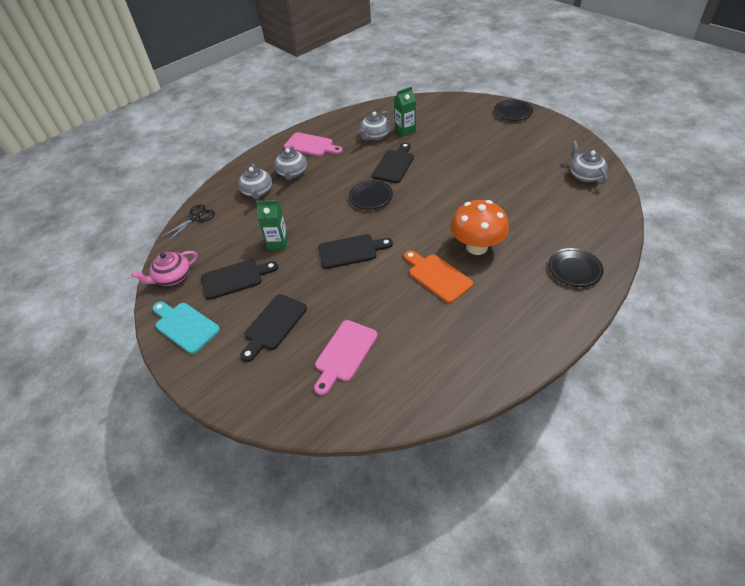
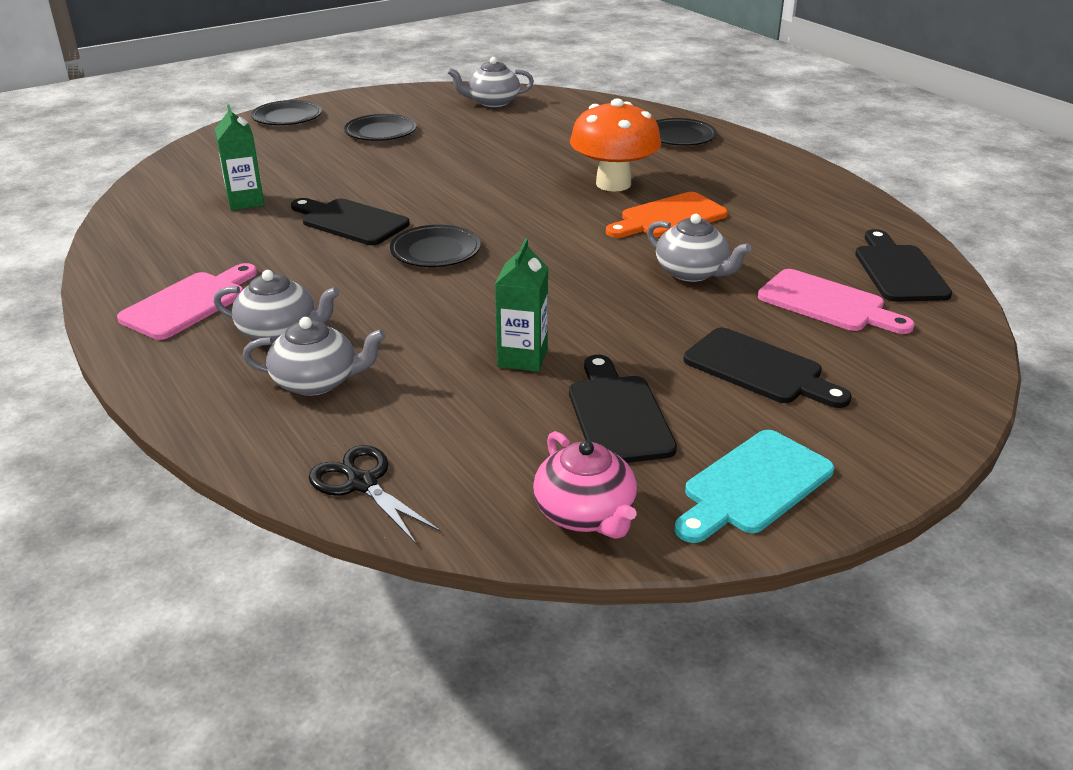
camera: 85 degrees left, 15 degrees down
(351, 251) = (582, 281): black cutting board -> black cutting board (898, 270)
(375, 136) = (231, 231): grey teapot -> grey teapot (692, 272)
(509, 146) = (381, 132): none -> black plate

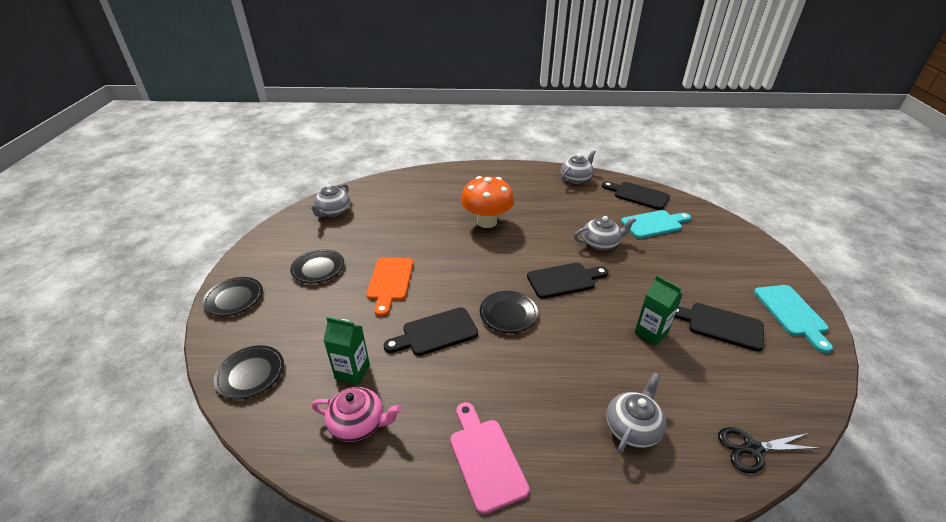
camera: 55 degrees left, 5 degrees up
(279, 332) = (560, 423): grey teapot -> grey teapot (576, 178)
(585, 514) = (801, 374): pink teapot -> pink teapot (358, 423)
(669, 217) = (539, 224): orange cutting board -> orange cutting board (390, 282)
(679, 136) = (455, 180): black plate -> black plate (251, 374)
(759, 369) = (699, 267): black cutting board -> black cutting board (564, 280)
(827, 303) = (654, 224): pink cutting board -> turquoise cutting board

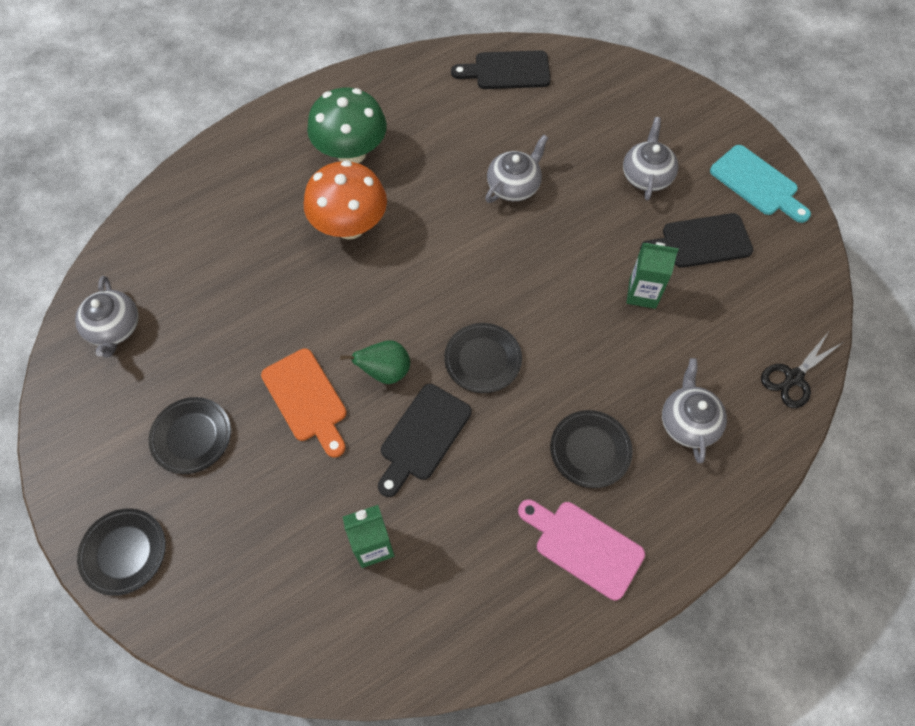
camera: 35 degrees left, 25 degrees up
(251, 374) = (259, 628): black plate -> black plate (590, 450)
(358, 423) = (434, 597): pink teapot -> none
(444, 291) = (385, 372): none -> green pear
(516, 195) = (351, 153): none -> green mushroom
(564, 280) = (510, 271): black cutting board -> none
(576, 178) = (409, 77): grey teapot -> grey teapot (646, 175)
(654, 224) = (555, 117): turquoise cutting board -> none

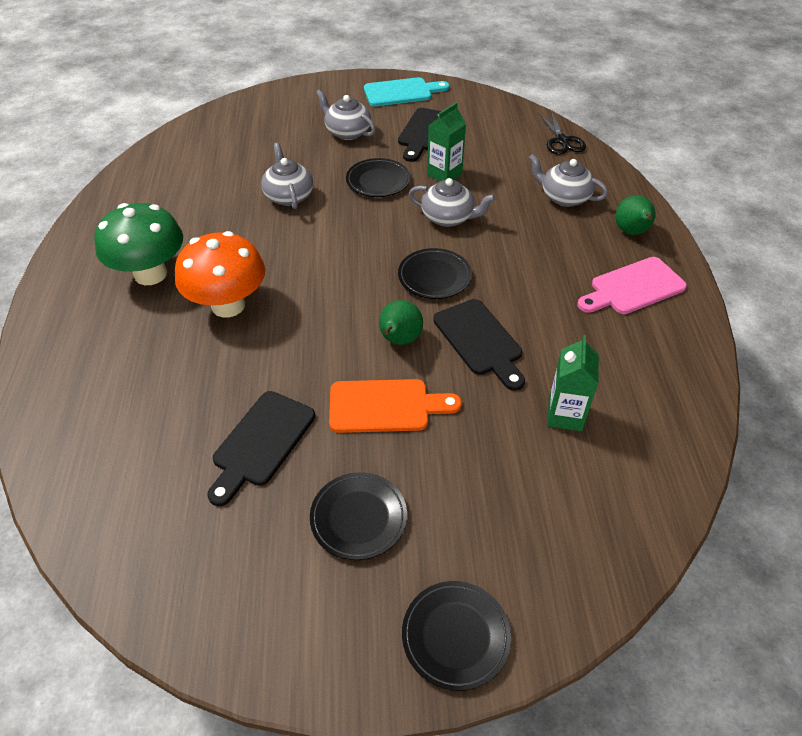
camera: 60 degrees left, 15 degrees down
(114, 328) = (165, 545): grey teapot -> grey teapot (448, 217)
(507, 71) = (175, 155): black cutting board -> black cutting board (261, 443)
(590, 450) = (555, 252): black plate -> black plate (378, 181)
(675, 513) = (631, 232): none -> green pear

